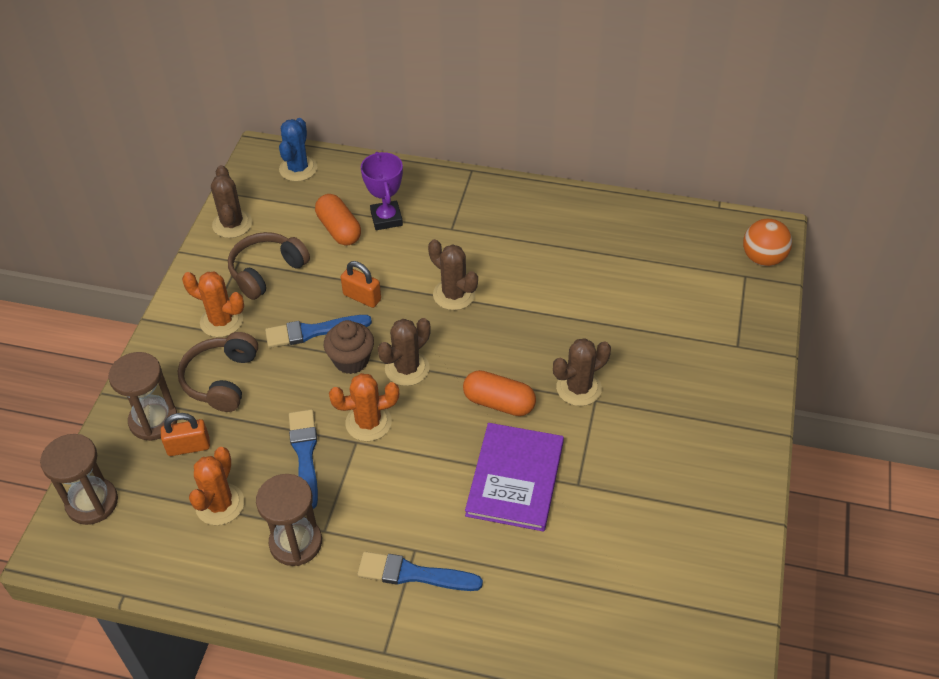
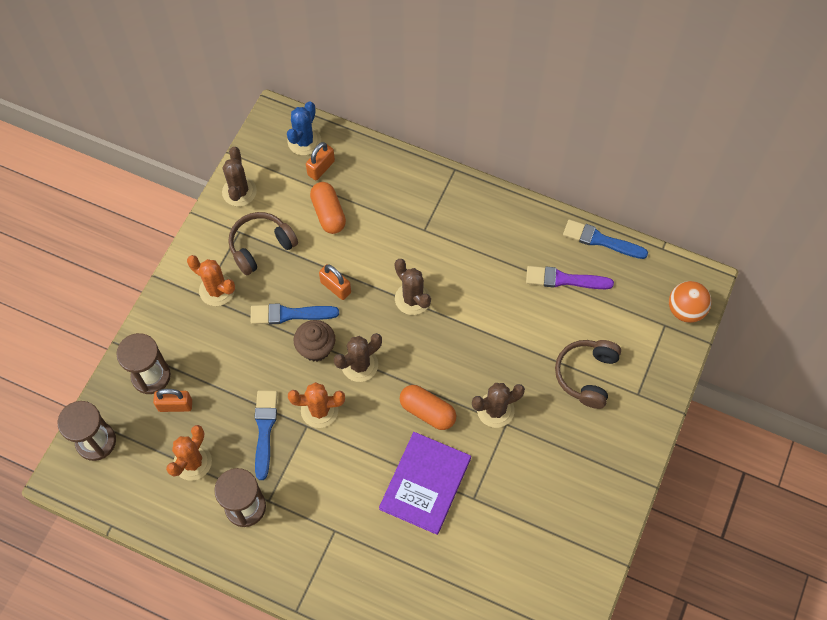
camera: 10 degrees right, 15 degrees up
(221, 380) = (209, 347): brown headphones -> brown headphones (586, 375)
(322, 190) = (321, 168): none -> orange padlock
(386, 218) = (371, 209): purple trophy -> none
(413, 574) = (329, 551): blue brush -> blue brush (600, 240)
(620, 251) = (564, 279): none -> purple brush

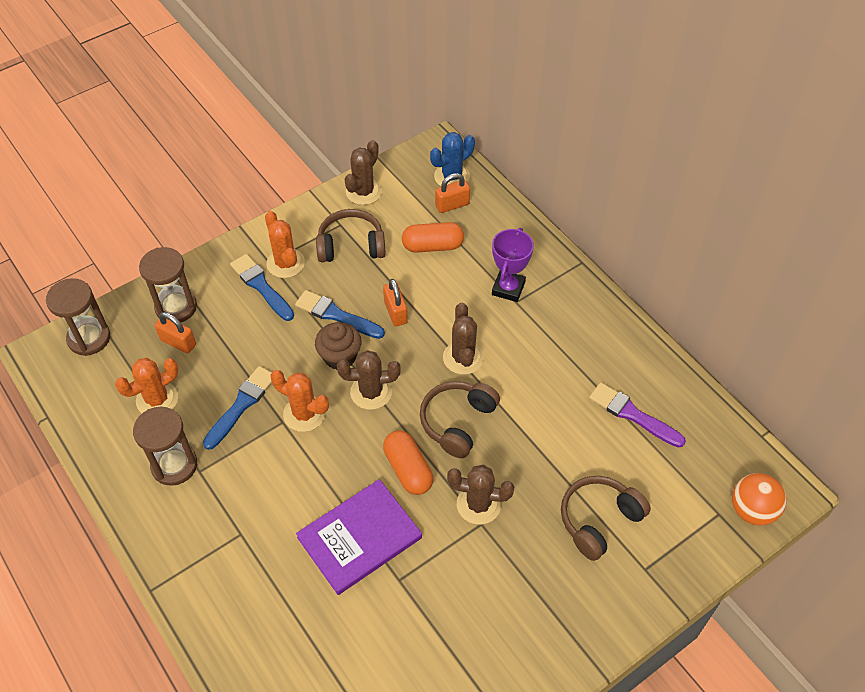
camera: 30 degrees right, 10 degrees down
(328, 213) = (432, 246): orange capsule -> orange capsule turned 75 degrees clockwise
(411, 221) = (508, 288): none -> purple trophy
(441, 354) = (457, 422): none -> brown headphones
(600, 240) = (696, 395): blue brush -> blue brush (261, 286)

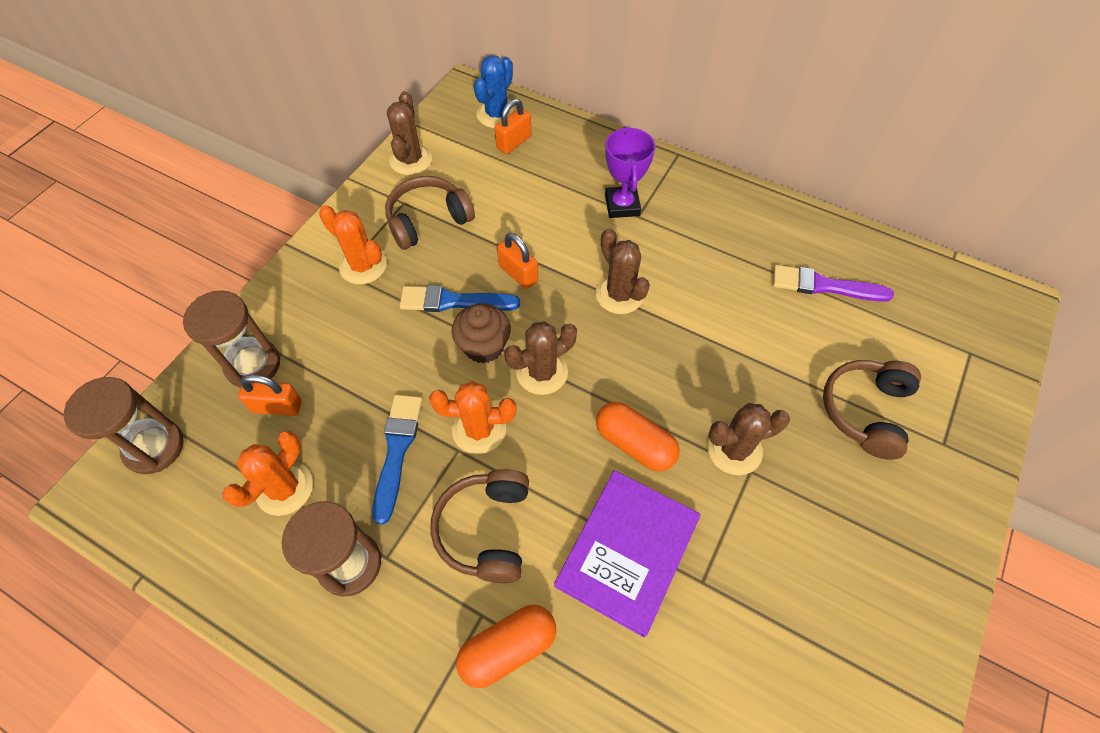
camera: 25 degrees left, 5 degrees up
(261, 286) = (347, 301): blue brush -> none
(432, 246) = (518, 190): orange capsule -> orange capsule (508, 648)
(457, 422) = (656, 367): brown headphones -> brown headphones (486, 530)
(752, 510) = (997, 335): orange ball -> none

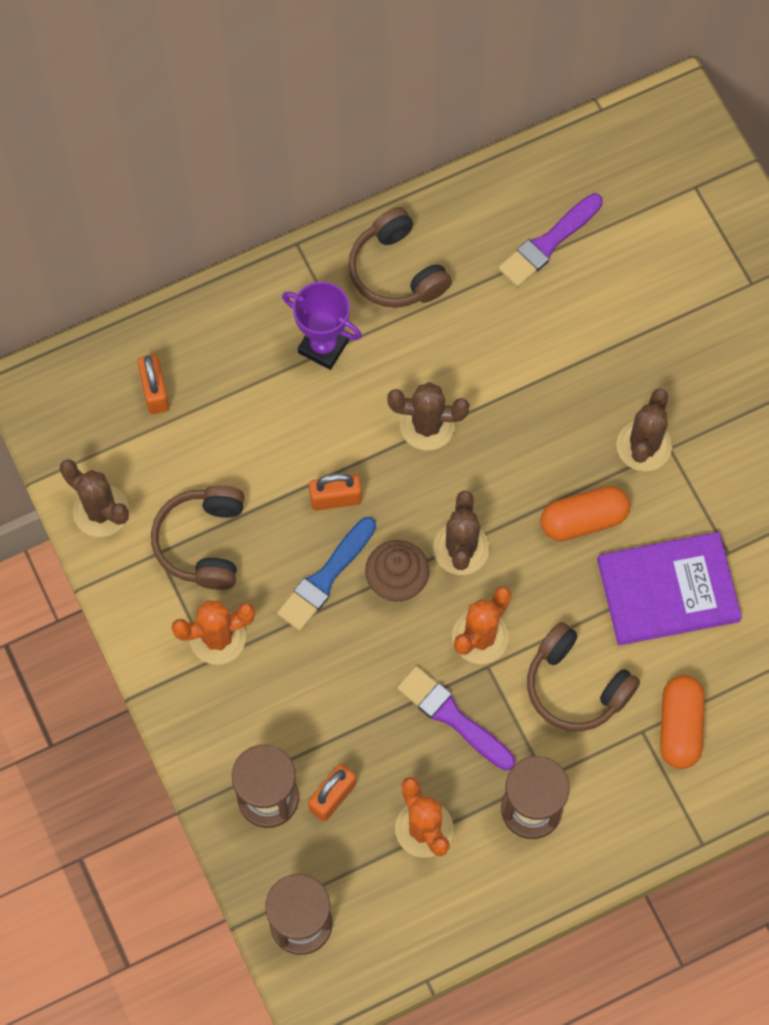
camera: 55 degrees left, 10 degrees up
(397, 450) = (452, 717): blue brush -> purple brush
(496, 114) = (98, 382): blue cactus -> none
(627, 551) = (668, 590): purple book -> purple book turned 75 degrees counterclockwise
(865, 411) = (684, 317): brown headphones -> brown headphones (396, 271)

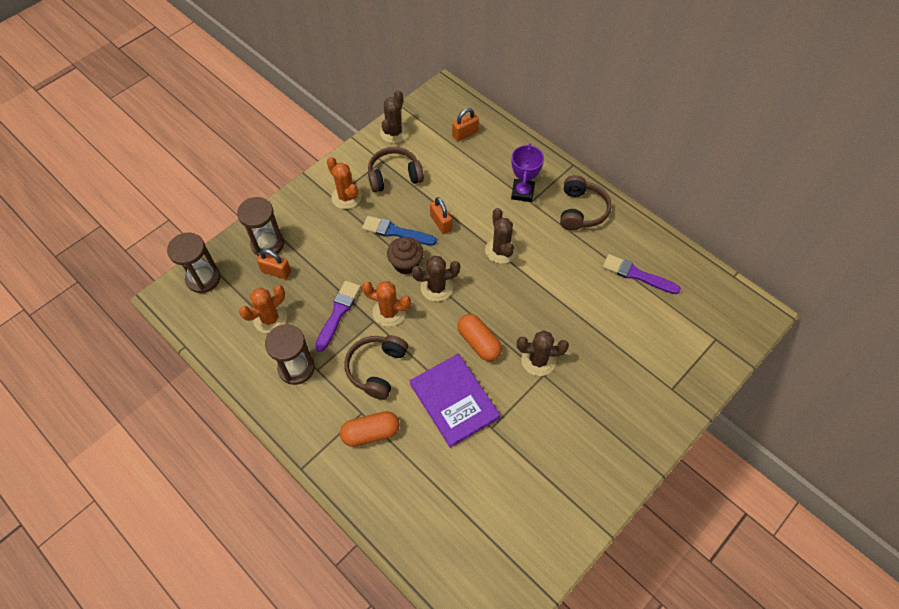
camera: 70 degrees right, 10 degrees down
(396, 271) = (581, 210): brown headphones -> brown headphones turned 150 degrees clockwise

